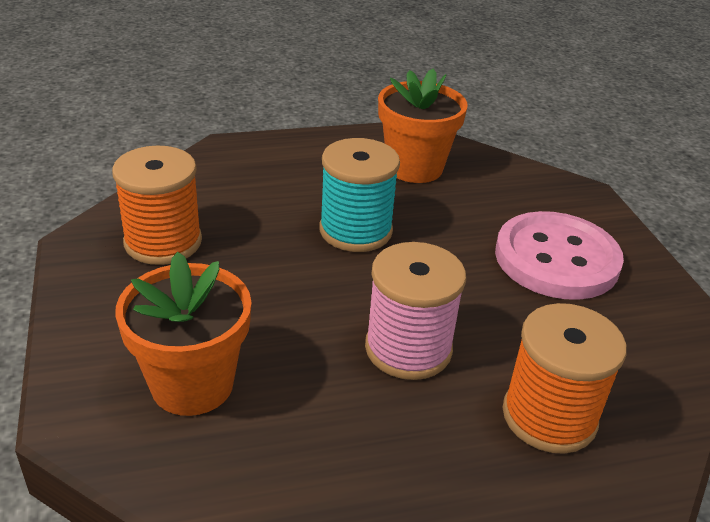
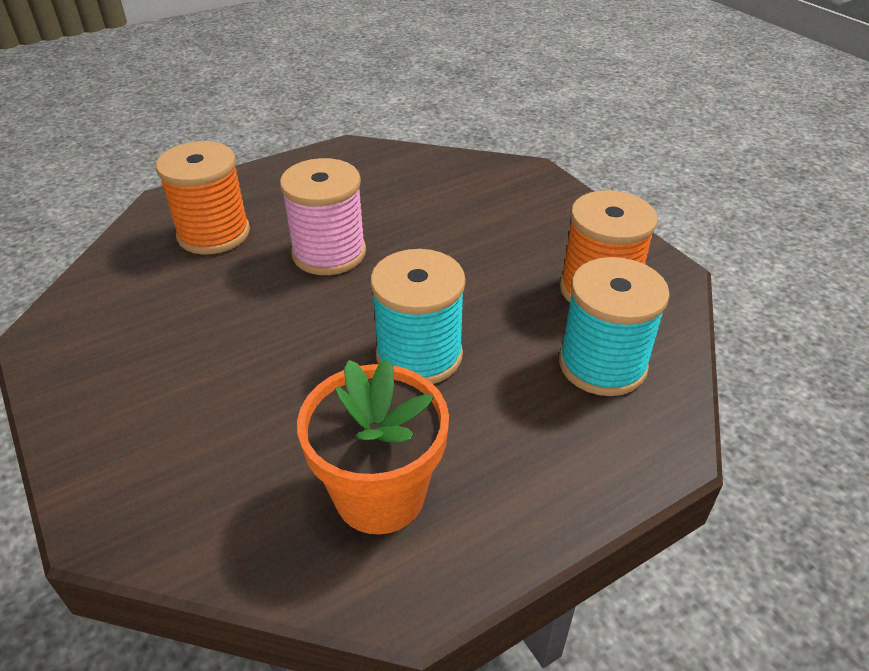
camera: 165 degrees right, 5 degrees up
(192, 384) = (475, 199): orange flower pot -> none
(220, 192) = (602, 364): none -> turquoise spool
(556, 259) = (178, 380): pink button -> none

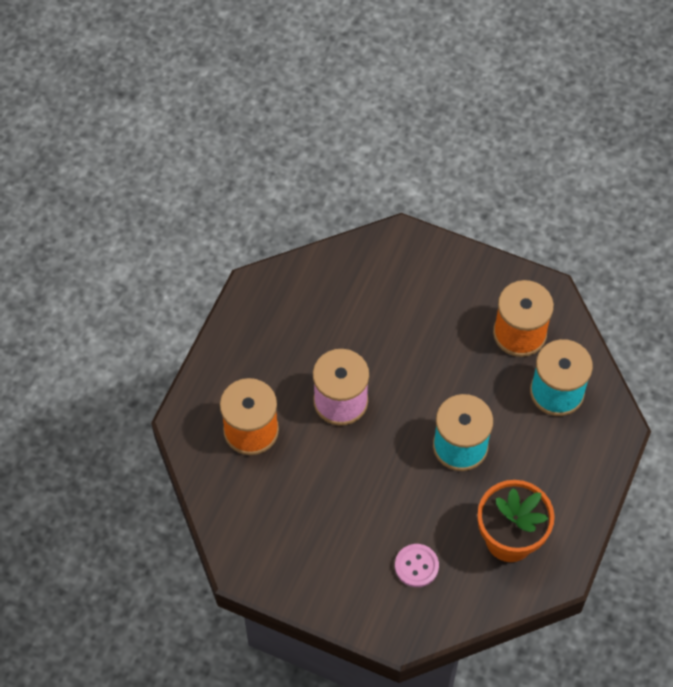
camera: 35 degrees left, 20 degrees up
(222, 451) = (416, 566): none -> pink button

